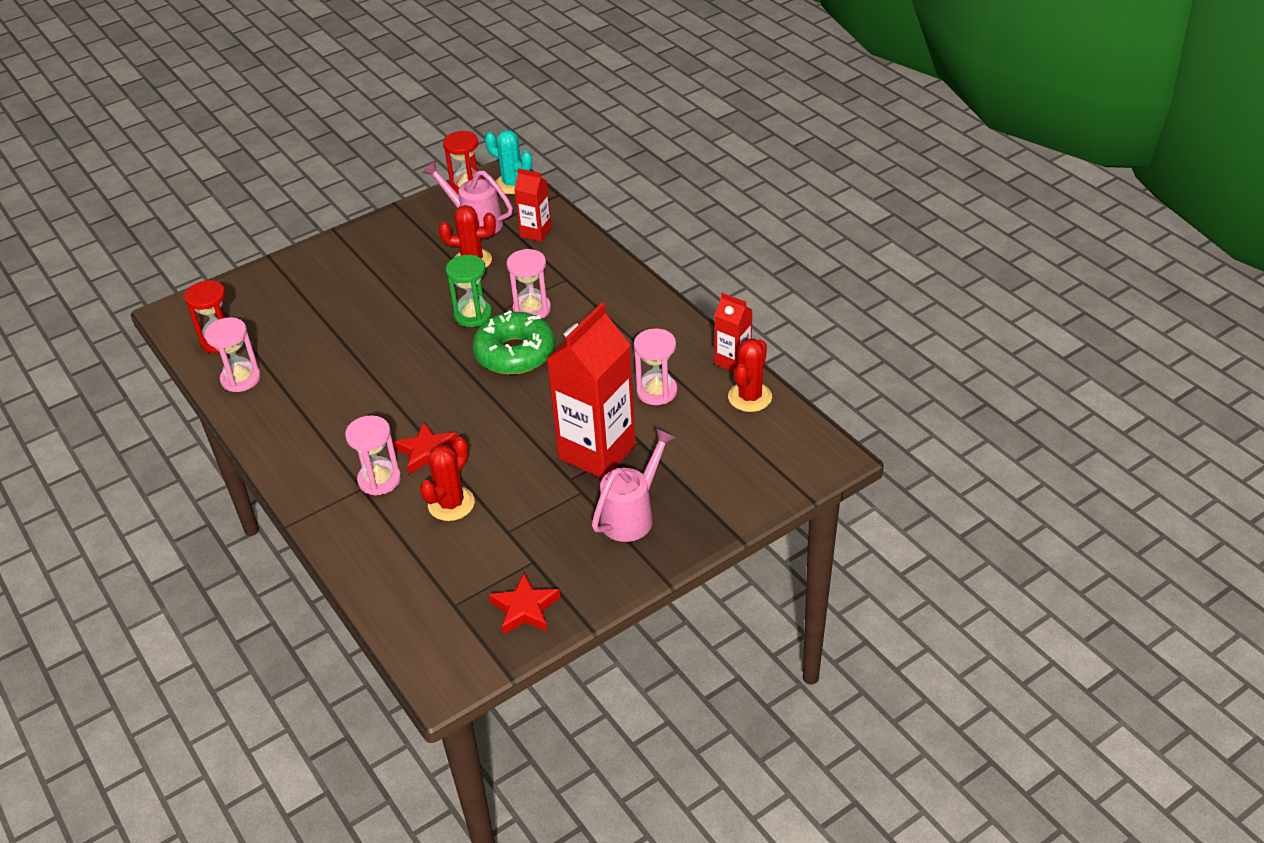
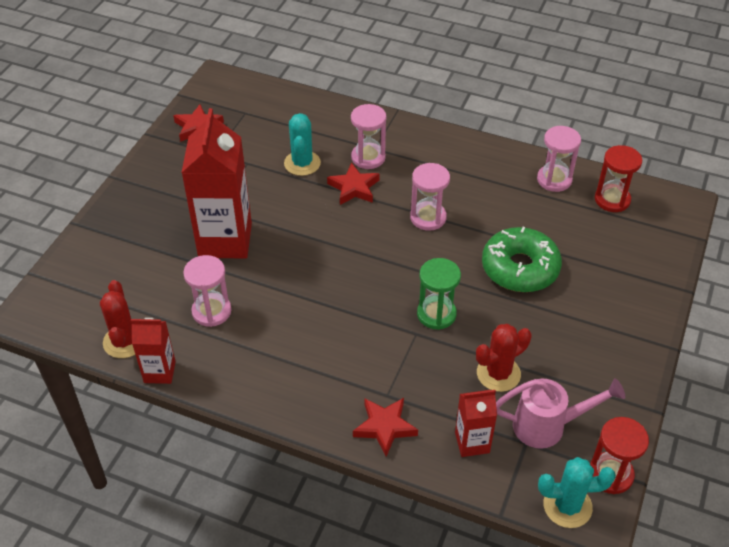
camera: 145 degrees right, 5 degrees up
(451, 504) = (302, 163): red cactus -> turquoise cactus
(515, 353) = (363, 293): green donut -> green donut (520, 268)
(532, 309) = (389, 344): pink hourglass -> pink hourglass (428, 217)
(587, 262) = (385, 427): none -> red star
(633, 515) = (165, 207): pink watering can -> none

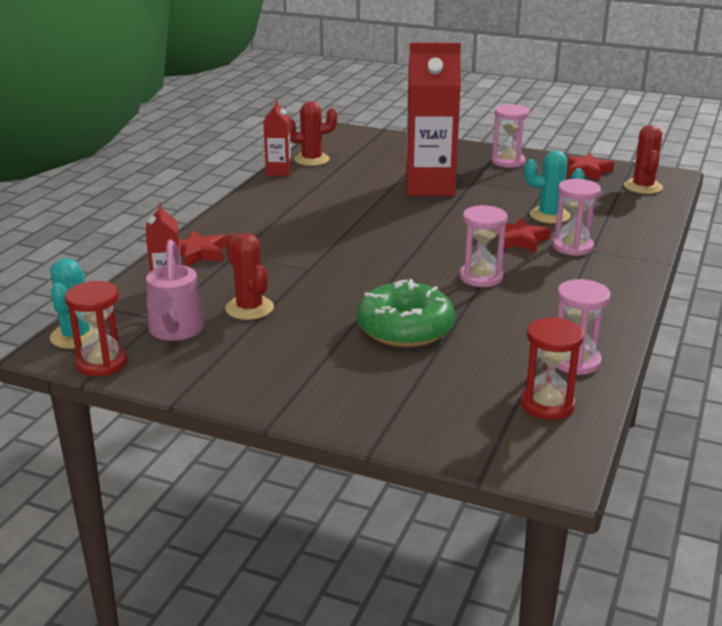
camera: 90 degrees right, 20 degrees down
(211, 311) = (342, 186): pink hourglass -> pink hourglass (508, 162)
(242, 98) = (643, 187): none -> red cactus
(436, 314) = (334, 279): green hourglass -> none

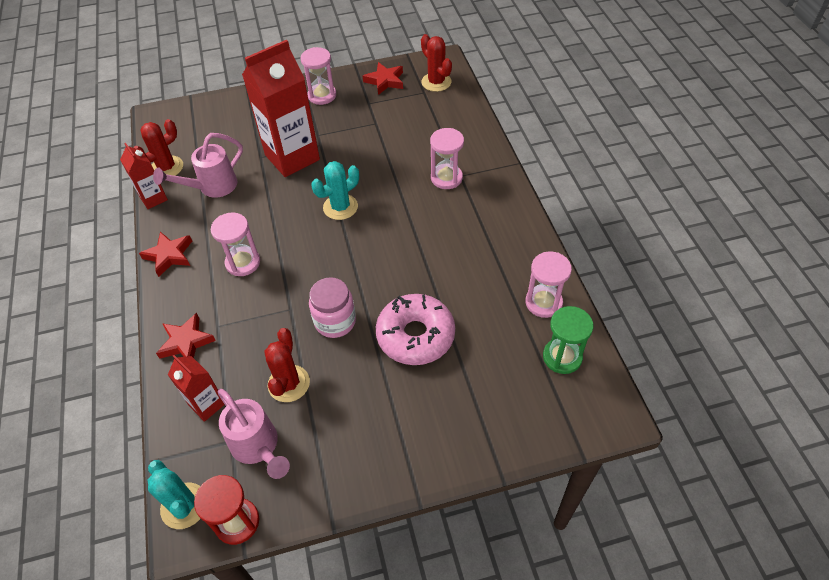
camera: 35 degrees left, 25 degrees up
(249, 308) = (289, 383): red cactus -> red cactus turned 75 degrees clockwise
(334, 181) = (212, 187): none -> pink watering can
(339, 290) = (335, 321): none -> pink jar
(405, 328) = (415, 335): green donut -> pink donut
(481, 277) = (417, 248): pink hourglass -> pink hourglass (243, 263)
(519, 240) = (406, 189): red star -> red star (169, 255)
(547, 405) = (562, 357): red hourglass -> green hourglass
(550, 215) = (403, 148): turquoise cactus -> turquoise cactus (340, 207)

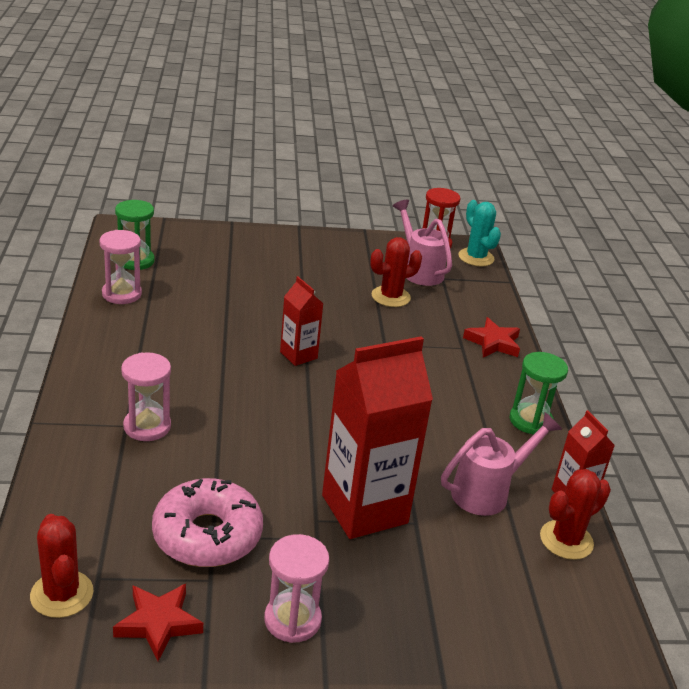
camera: 175 degrees left, 20 degrees down
(169, 255) = (530, 421): red star -> green hourglass
(207, 404) = (465, 300): red carton -> red carton (298, 355)
(243, 263) = (437, 394): pink hourglass -> none
(289, 383) = (390, 297): red cactus -> red cactus turned 45 degrees clockwise
(335, 321) = (339, 325): pink jar -> none
(340, 207) = (306, 425): turquoise cactus -> none
(415, 335) = (262, 300): pink donut -> pink donut (207, 535)

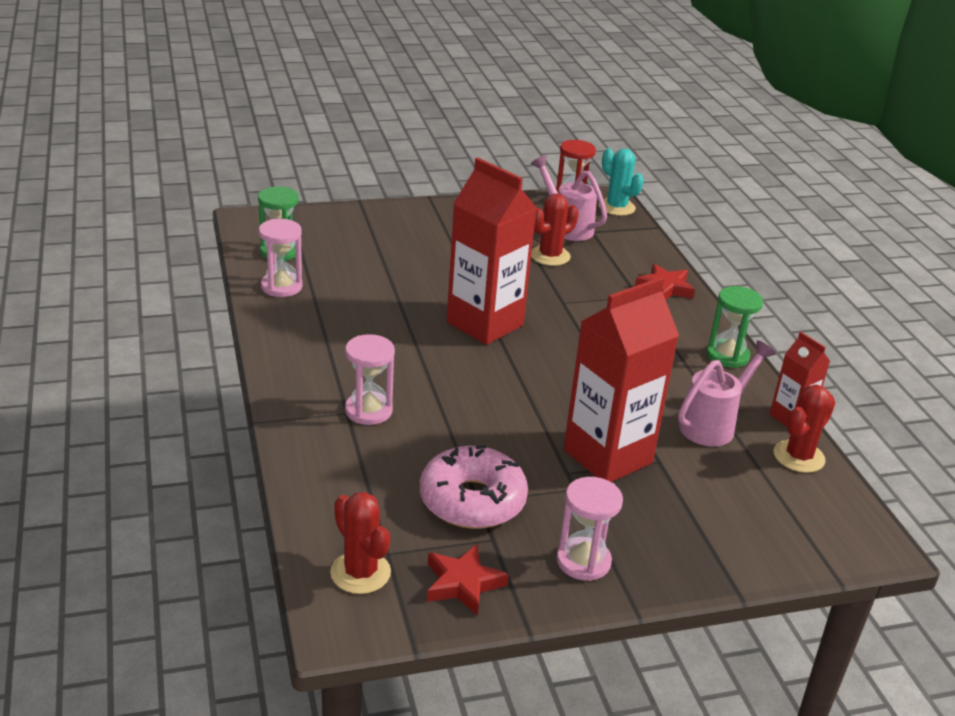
camera: 10 degrees left, 0 degrees up
(298, 355) = (485, 324): red carton -> red carton, size x1.97

